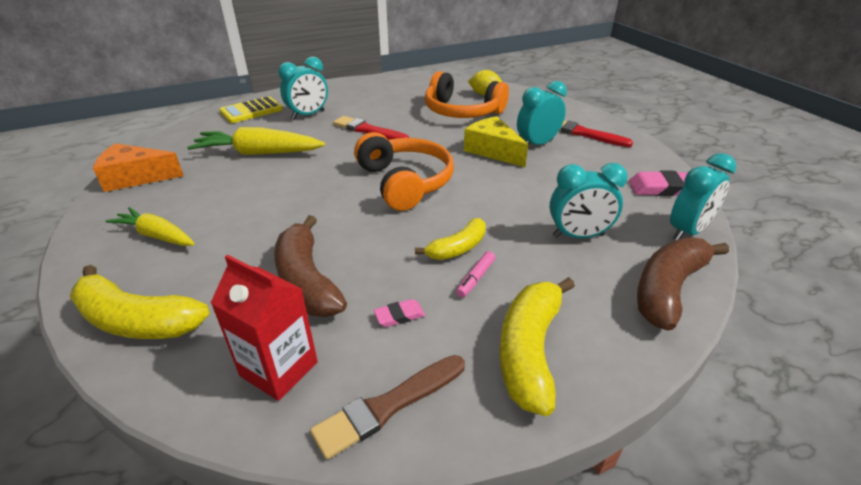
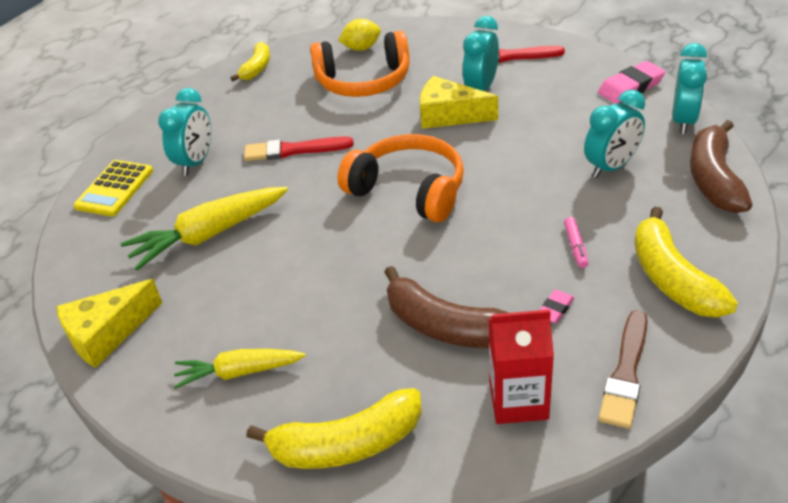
camera: 30 degrees left, 5 degrees up
(136, 177) = (107, 333): orange cheese -> yellow cheese
(457, 248) = (532, 229): yellow banana -> yellow banana (257, 68)

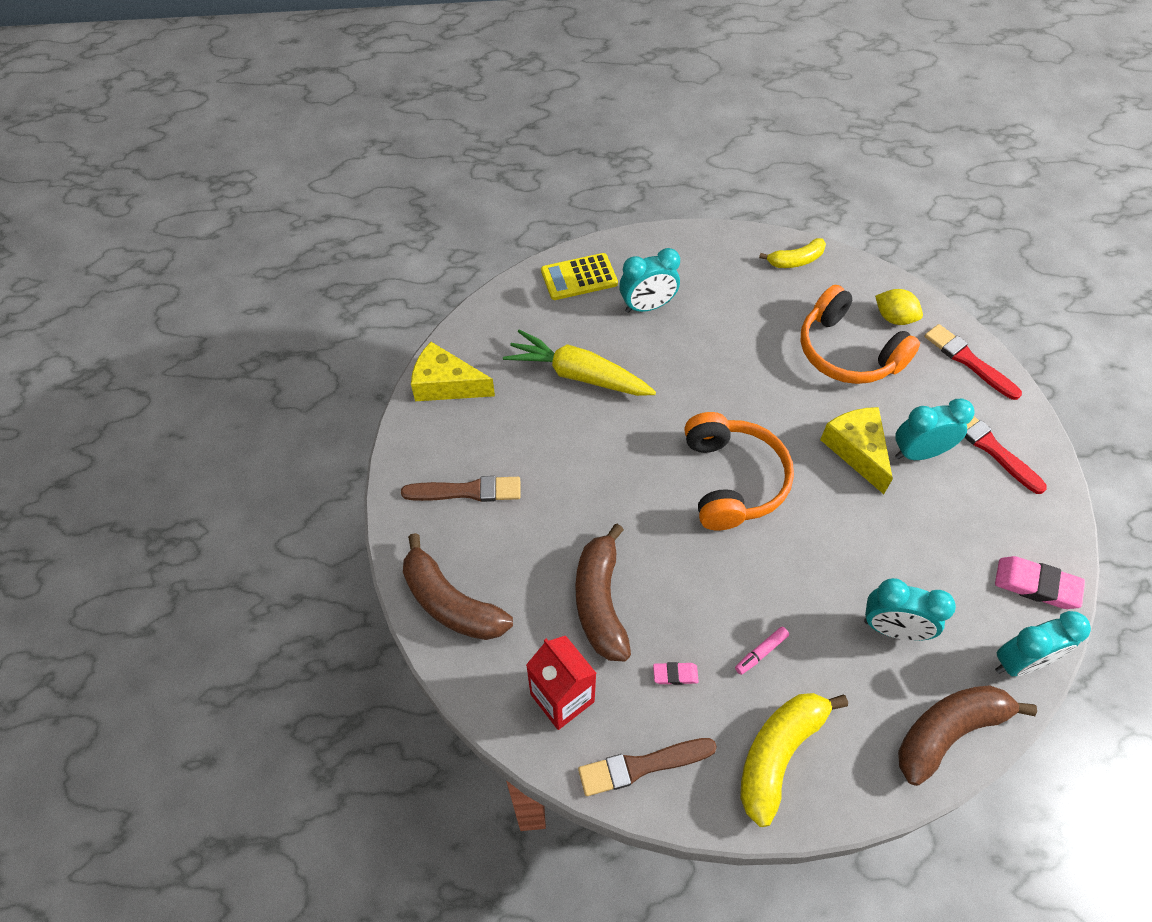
camera: 50 degrees right, 15 degrees up
(239, 372) = (467, 491): yellow carrot -> brown brush
(294, 150) = (714, 363): red brush -> red brush (968, 361)
(346, 444) = (451, 602): yellow banana -> brown banana

